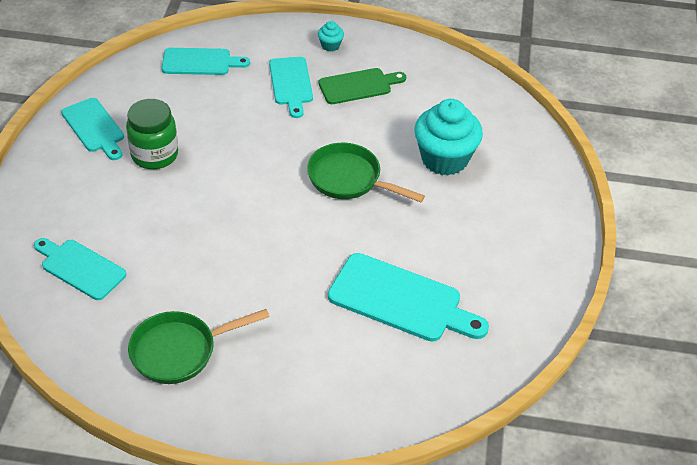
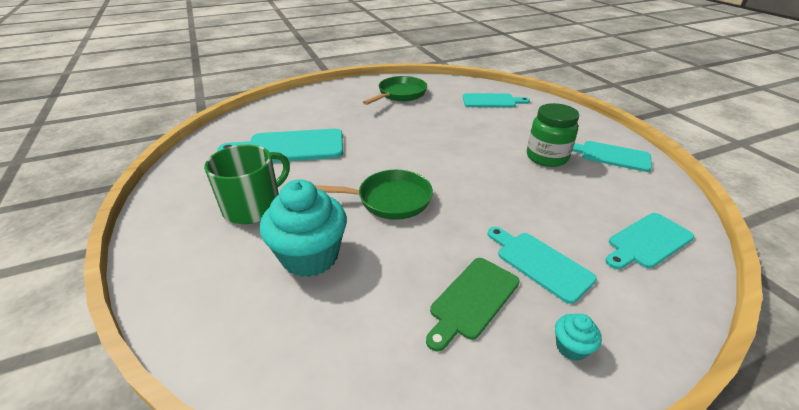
camera: 150 degrees right, 10 degrees down
(471, 228) = (253, 206): none -> green mug

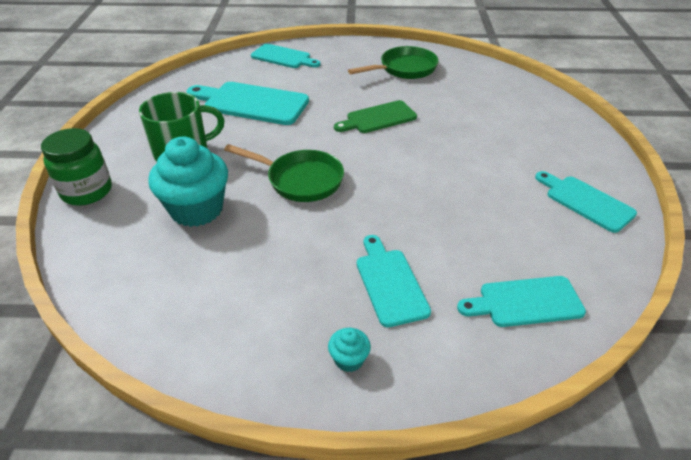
camera: 25 degrees right, 5 degrees up
(472, 299) = (299, 291): green cutting board -> green cutting board (378, 118)
(491, 101) = (503, 100): turquoise cutting board -> turquoise cutting board (283, 57)
(546, 157) = (504, 182): green jar -> green jar (87, 191)

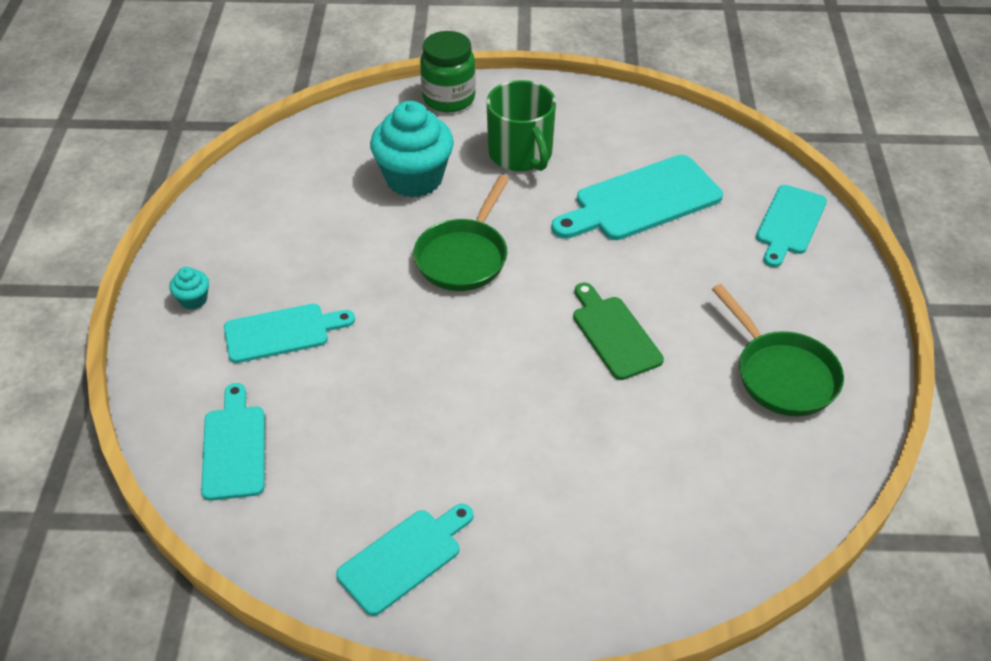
camera: 90 degrees right, 5 degrees up
(252, 103) = (641, 200): turquoise cutting board -> turquoise cutting board turned 135 degrees counterclockwise

